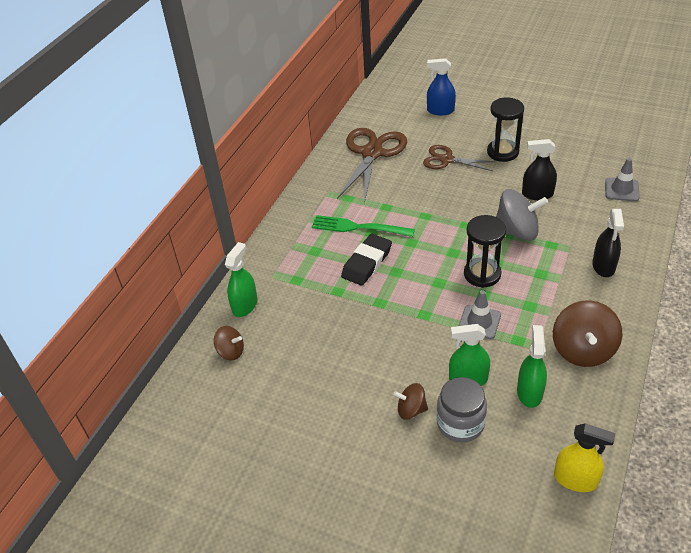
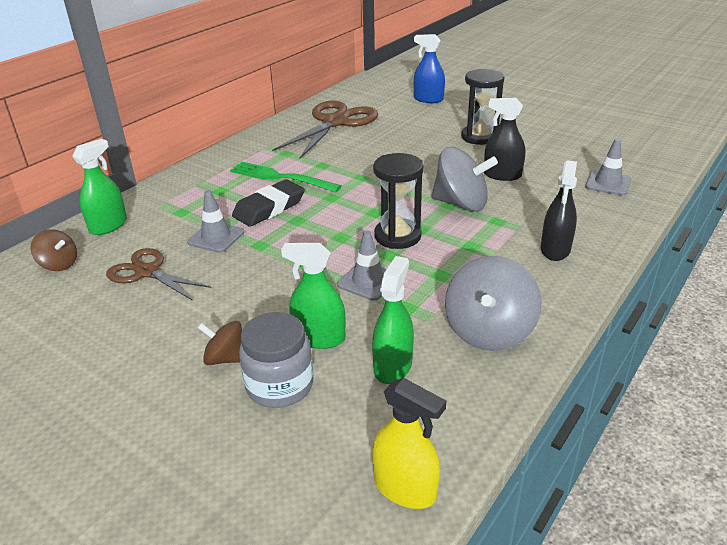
camera: 10 degrees right, 10 degrees down
(340, 301) = (216, 237): none -> grey traffic cone
(447, 160) = (413, 136): brown scissors -> brown scissors (147, 272)
(583, 350) = (489, 331): brown spinning top -> grey spinning top

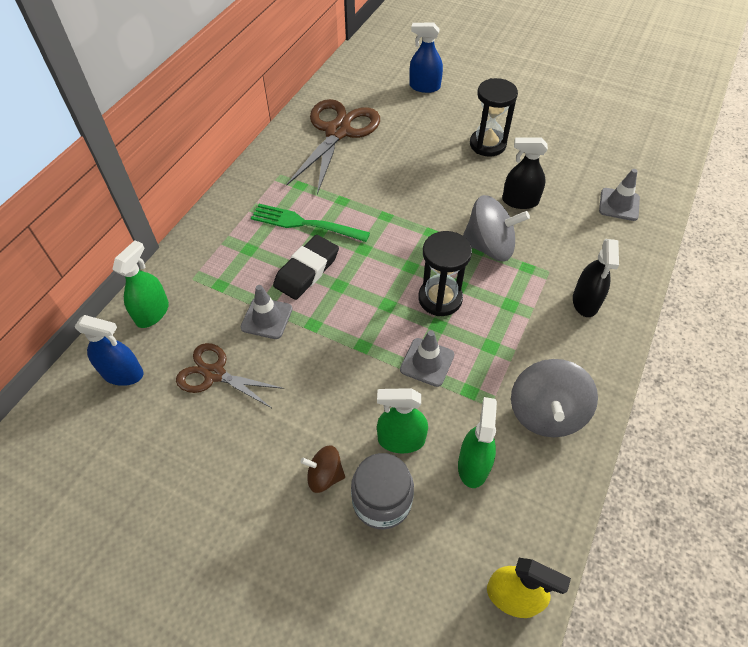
camera: 10 degrees left, 20 degrees up
(59, 264) = (123, 373): brown spinning top -> blue spray bottle

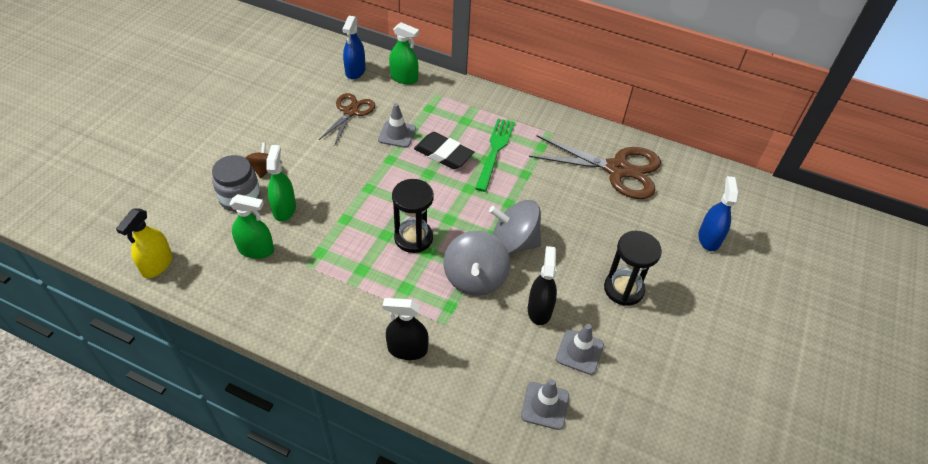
camera: 85 degrees right, 5 degrees down
(427, 362) = (349, 226): grey traffic cone -> grey traffic cone (579, 352)
(546, 413) = (293, 301): grey spinning top -> grey spinning top (513, 243)

